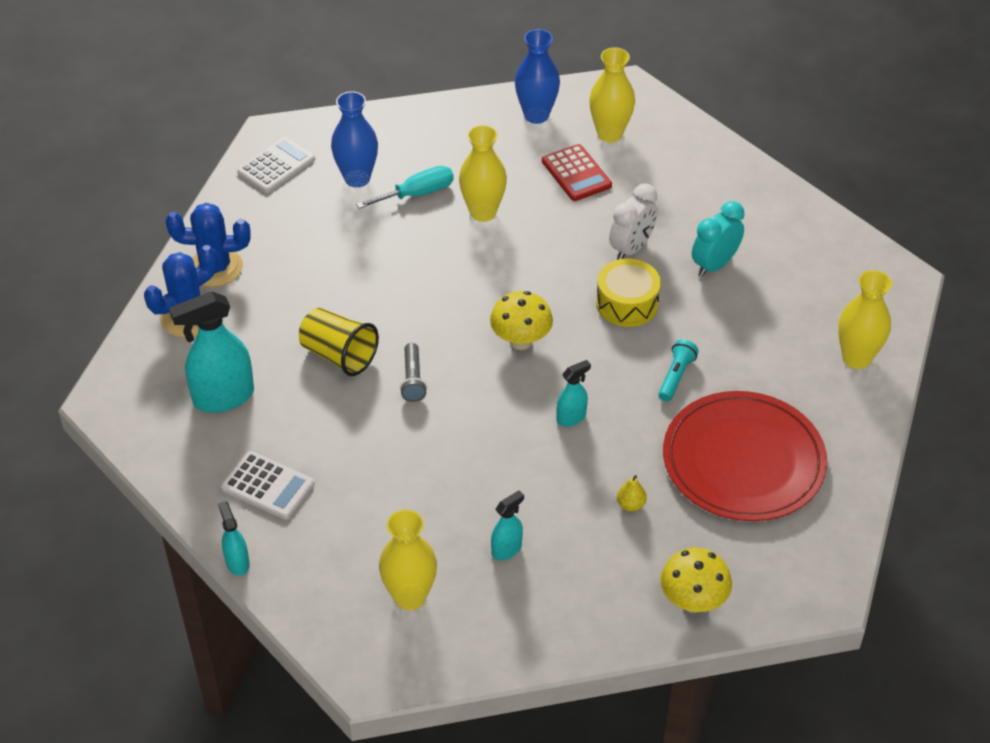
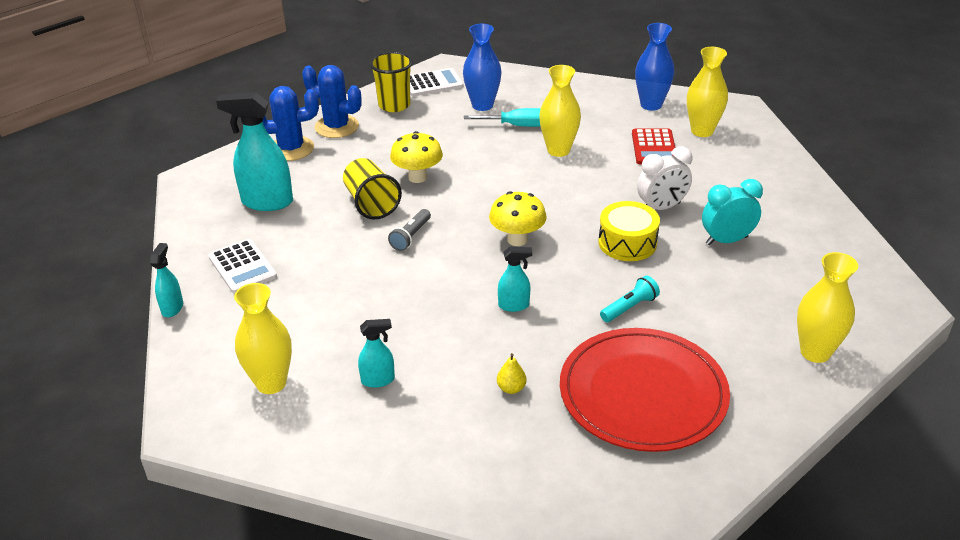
camera: 30 degrees right, 10 degrees down
(257, 213) = (394, 105): none -> yellow cup
(693, 601) = (504, 489): yellow mushroom -> yellow mushroom (417, 177)

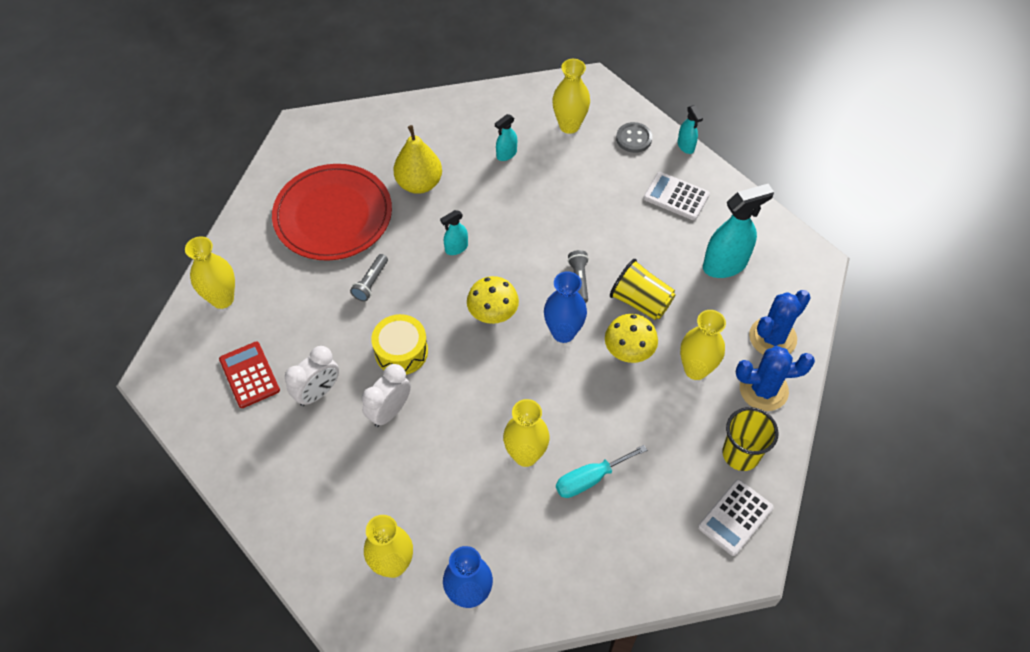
camera: 150 degrees right, 20 degrees up
(216, 338) = (633, 138): none -> grey button
(374, 151) = (696, 369): none -> yellow vase
(482, 105) = (651, 500): blue vase -> blue vase (563, 332)
(511, 388) = (419, 183): yellow pear -> yellow pear, size x2.29
(629, 307) = (371, 283): turquoise flashlight -> grey flashlight
(654, 148) = (433, 506): red calculator -> red calculator (249, 375)
(726, 240) = (318, 392): turquoise clock -> white clock

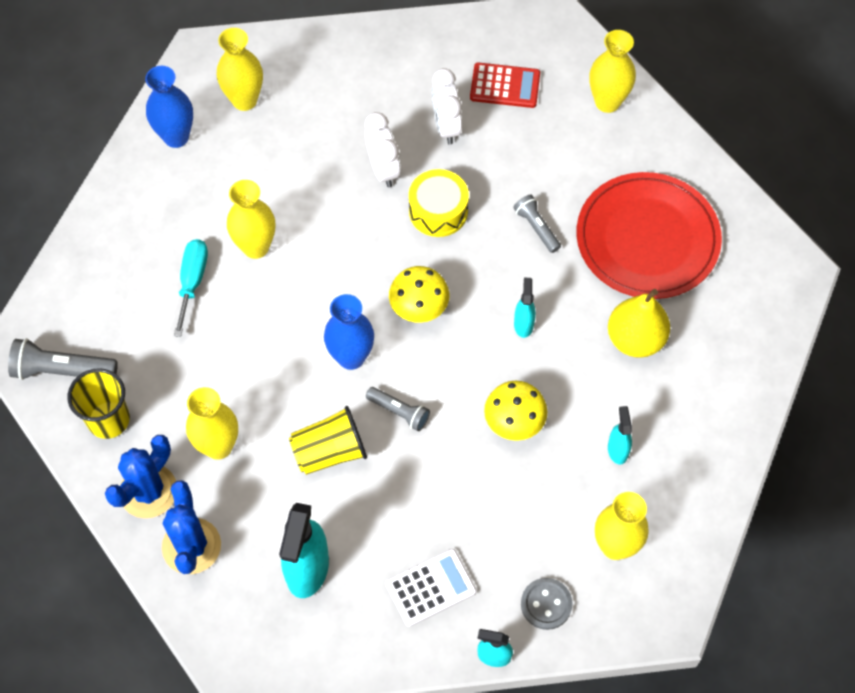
camera: 125 degrees right, 5 degrees up
(628, 352) = (284, 399): yellow mushroom -> yellow mushroom (514, 423)
(735, 517) = (62, 370): white calculator -> grey flashlight

